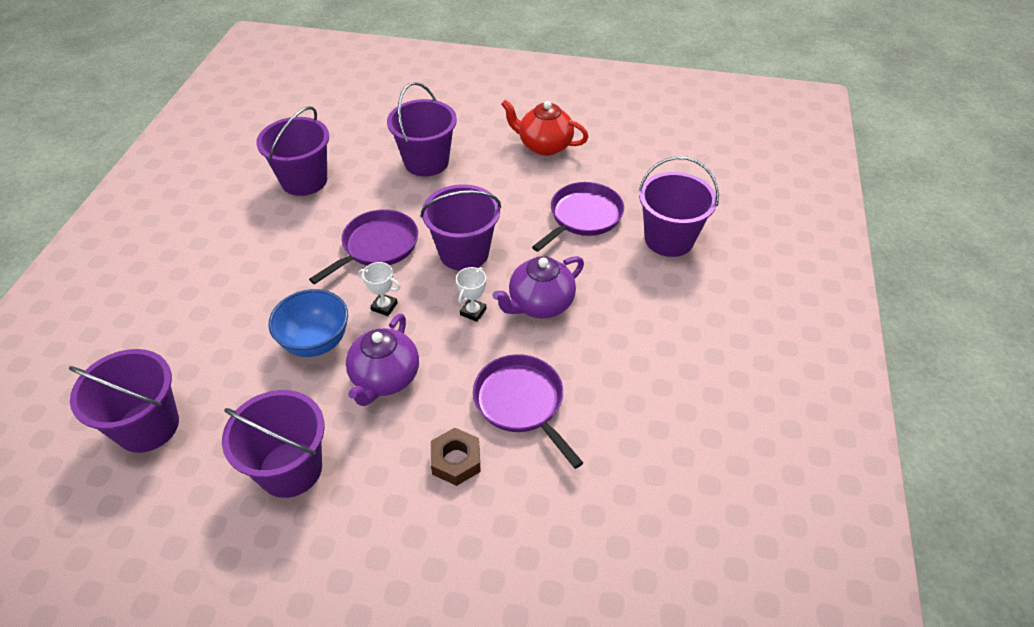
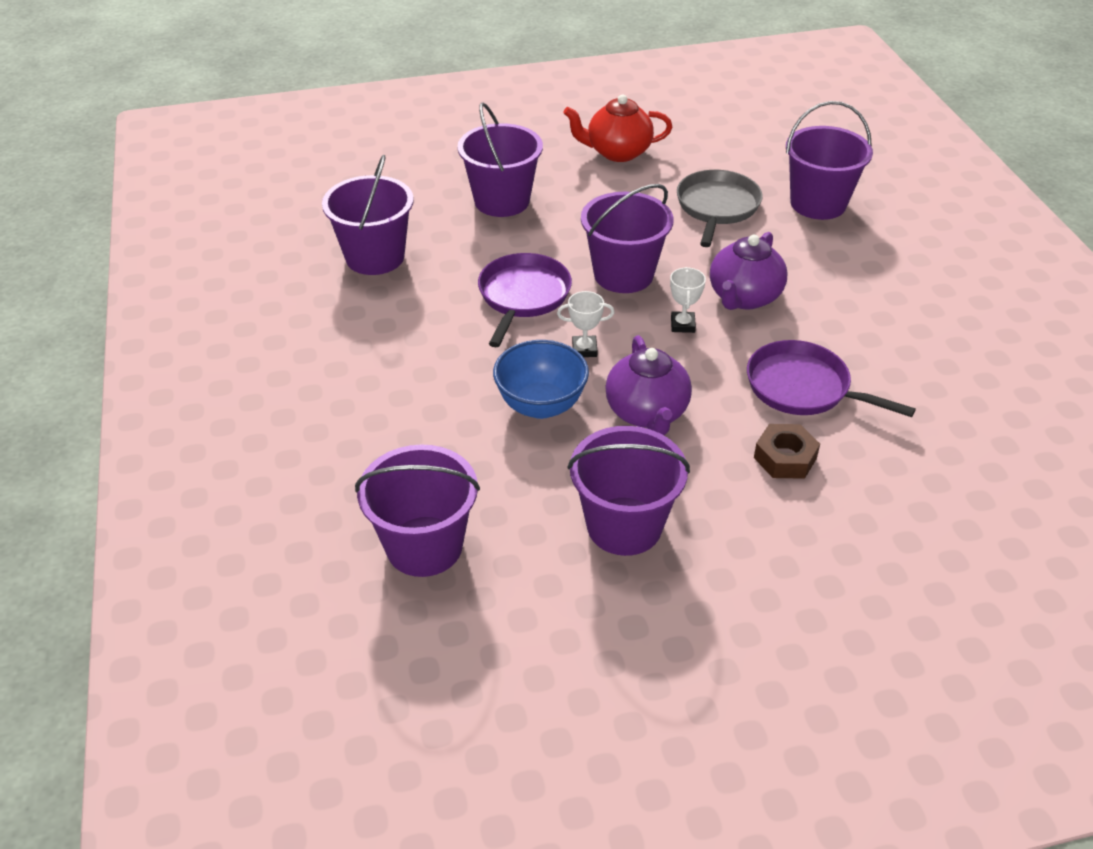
camera: 25 degrees left, 5 degrees down
(583, 217) = (717, 207): purple pan -> grey pan

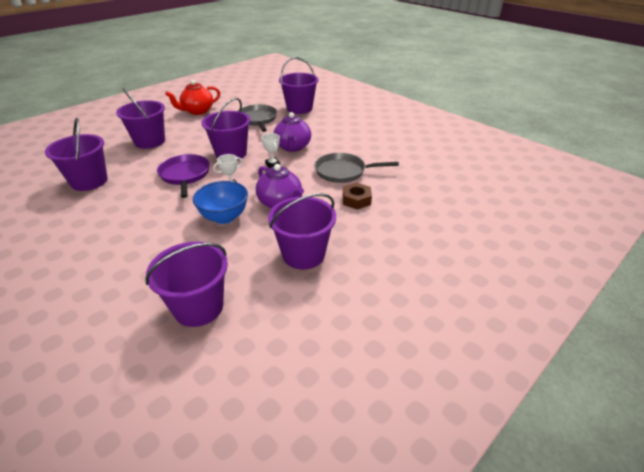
camera: 30 degrees left, 5 degrees down
(802, 387) = (343, 171): purple pan -> grey pan

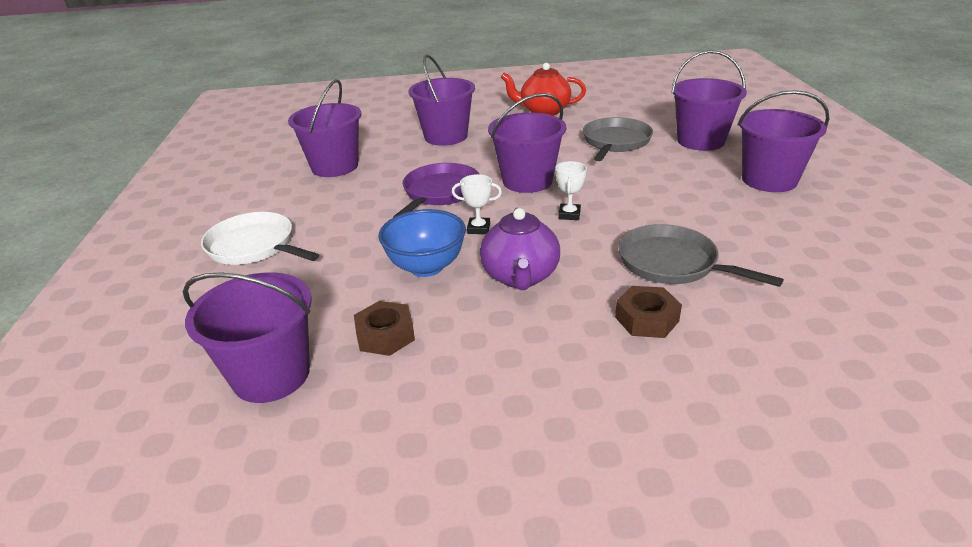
camera: 40 degrees right, 5 degrees down
(91, 248) = (254, 246): none -> white pan
(241, 259) = (385, 335): none -> brown nut
(293, 147) = (627, 198): purple teapot -> none
(303, 254) = (471, 370): purple bucket -> purple bucket (769, 180)

